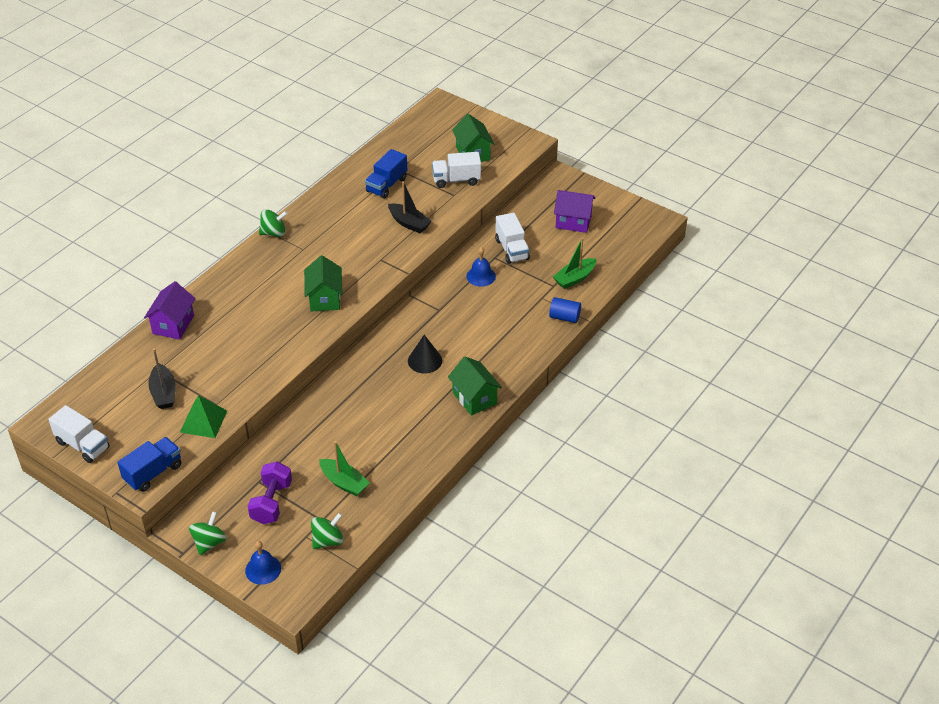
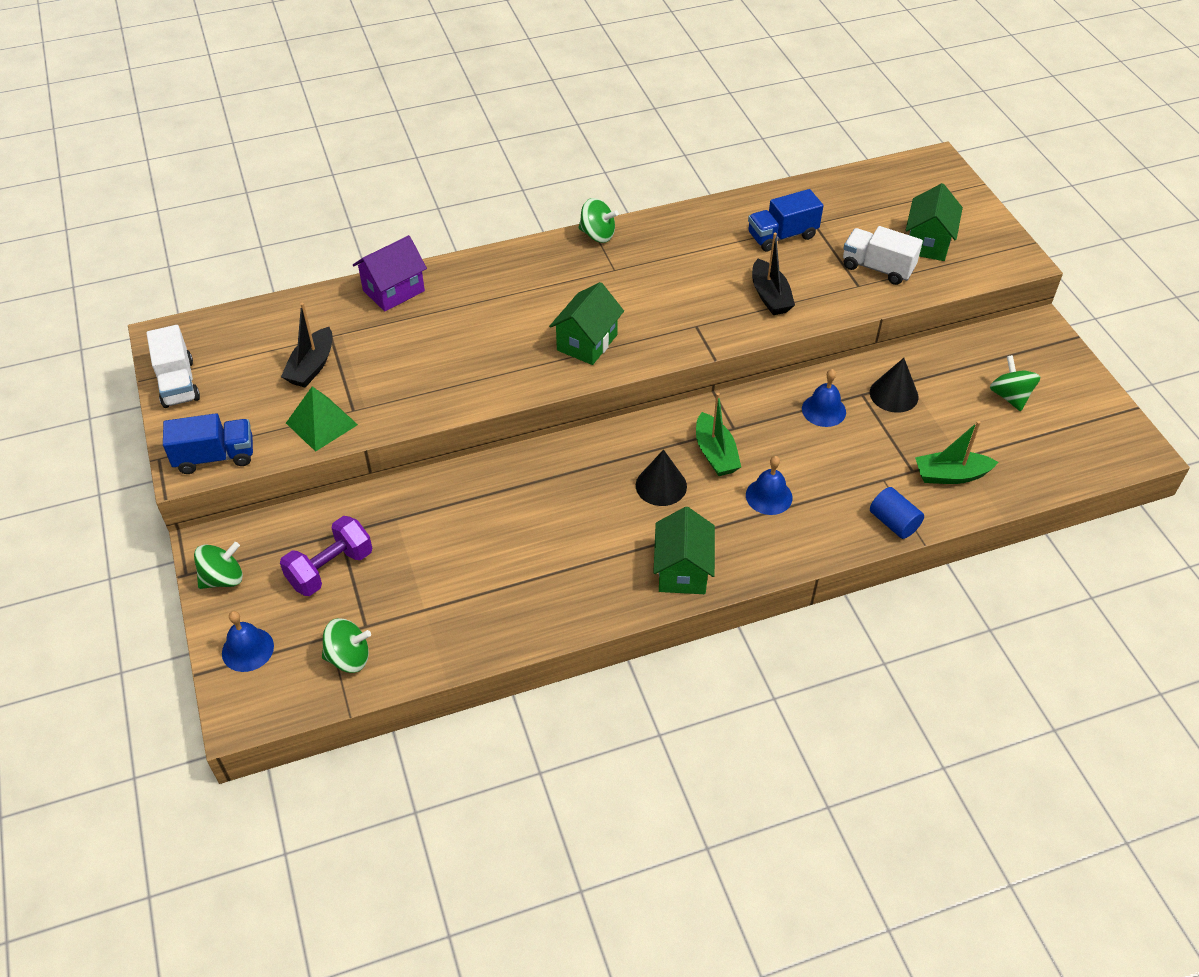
camera: 35 degrees right, 5 degrees up
(344, 482) = (431, 592): green boat -> green boat (715, 453)
(488, 336) = (769, 496): none -> blue bell
(512, 249) = (894, 394): white truck -> black cone
(573, 222) = (1010, 396): purple house -> green spinning top

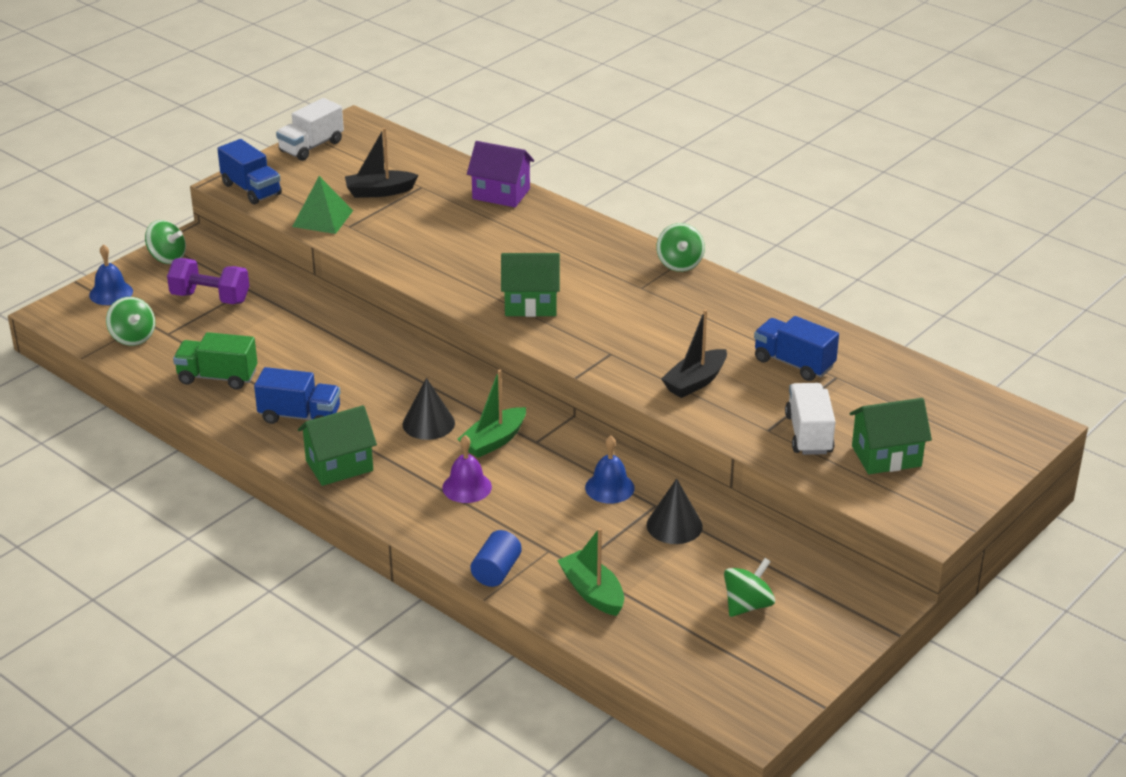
camera: 60 degrees right, 15 degrees down
(475, 611) = (217, 377): none -> green truck
(586, 571) = (300, 416): none -> blue truck
(769, 496) = (467, 487): blue bell -> purple bell

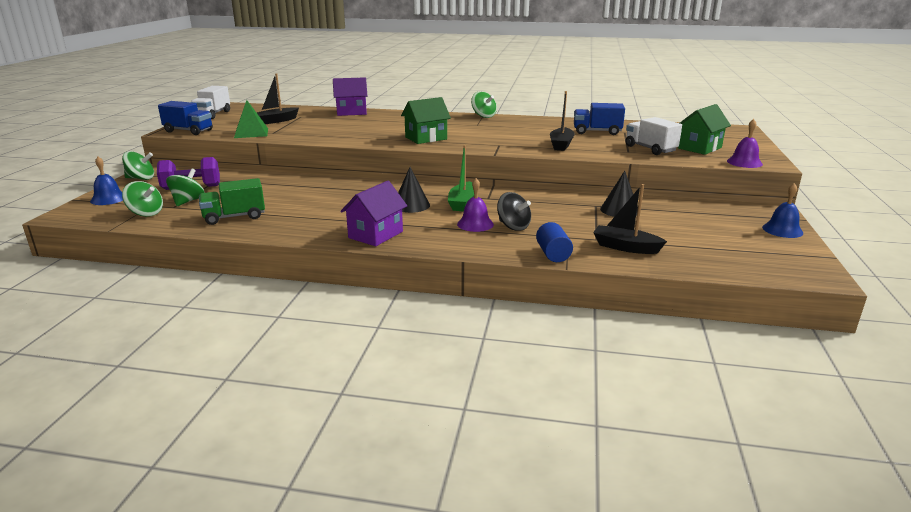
camera: 30 degrees left, 10 degrees down
(300, 416) = (318, 220): blue truck -> none
(339, 465) = (375, 235): green house -> purple house
(505, 508) = (513, 226): none -> black spinning top
(592, 592) = (625, 247): green boat -> black boat
(609, 487) = (559, 205): blue bell -> blue bell (782, 230)
(747, 605) = (715, 229): green spinning top -> green spinning top (188, 201)
(895, 512) = (744, 162): none -> purple bell

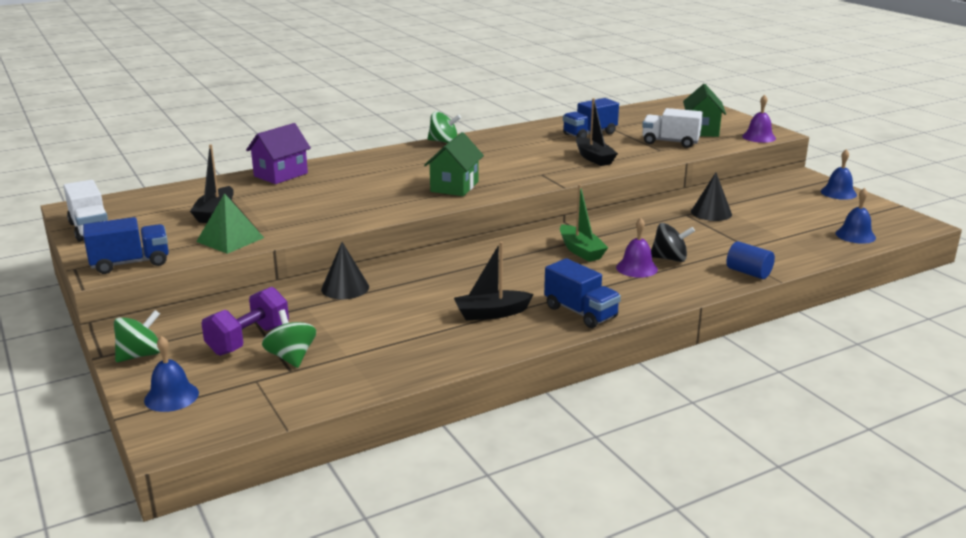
camera: 40 degrees left, 0 degrees up
(146, 213) = (278, 392): green spinning top -> none
(234, 217) = (397, 352): green truck -> none
(375, 235) = (580, 312): purple house -> blue truck
(411, 205) = (541, 270): black cone -> black cone (345, 288)
(625, 247) = (780, 246): black boat -> black boat (491, 313)
(721, 262) = (855, 235): none -> blue bell

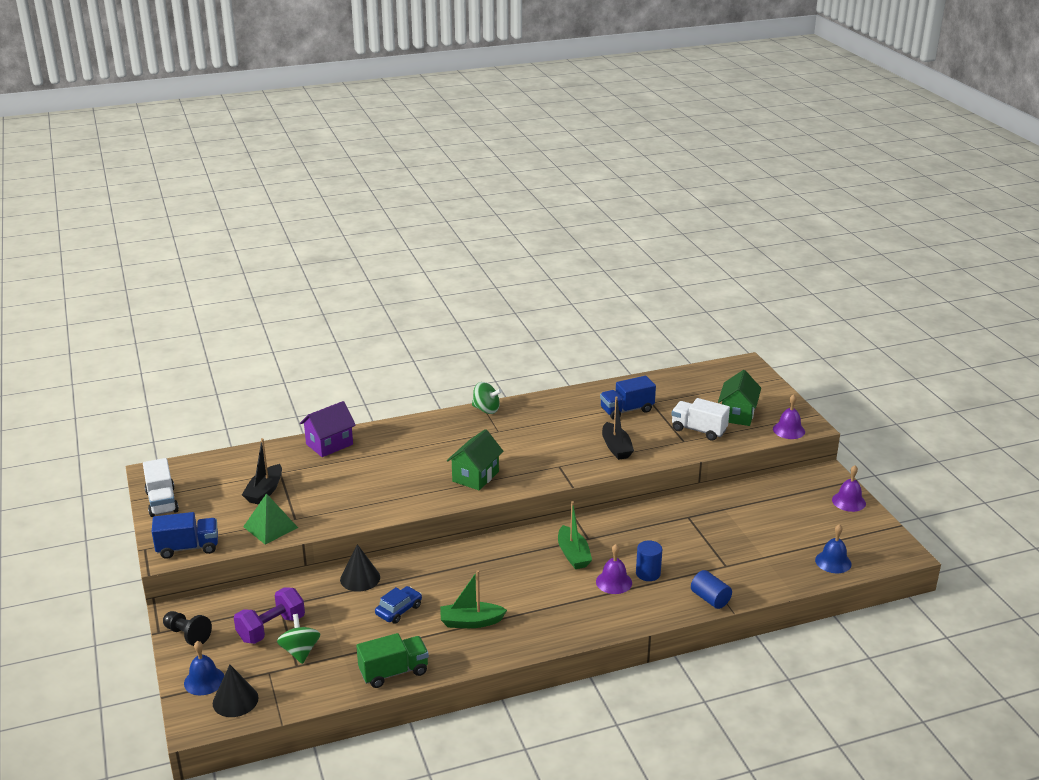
camera: 10 degrees right, 5 degrees up
(140, 355) = (187, 635): green spinning top -> black pawn
(401, 310) = (399, 610): none -> blue car
(416, 365) = (394, 672): none -> green truck
(491, 313) = (471, 622): black boat -> green boat
(580, 312) = (545, 630): blue truck -> none
(670, 259) = (648, 573): black spinning top -> blue cylinder
(711, 213) = (712, 517): black cone -> black cone (235, 700)
(838, 193) = (848, 501): blue bell -> purple bell

